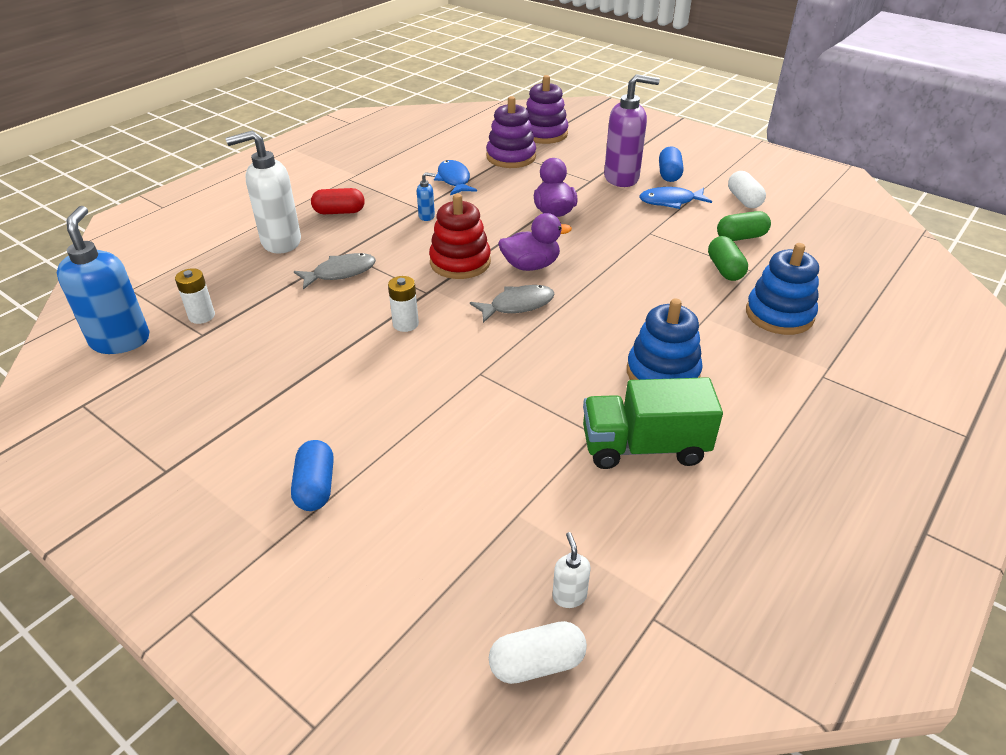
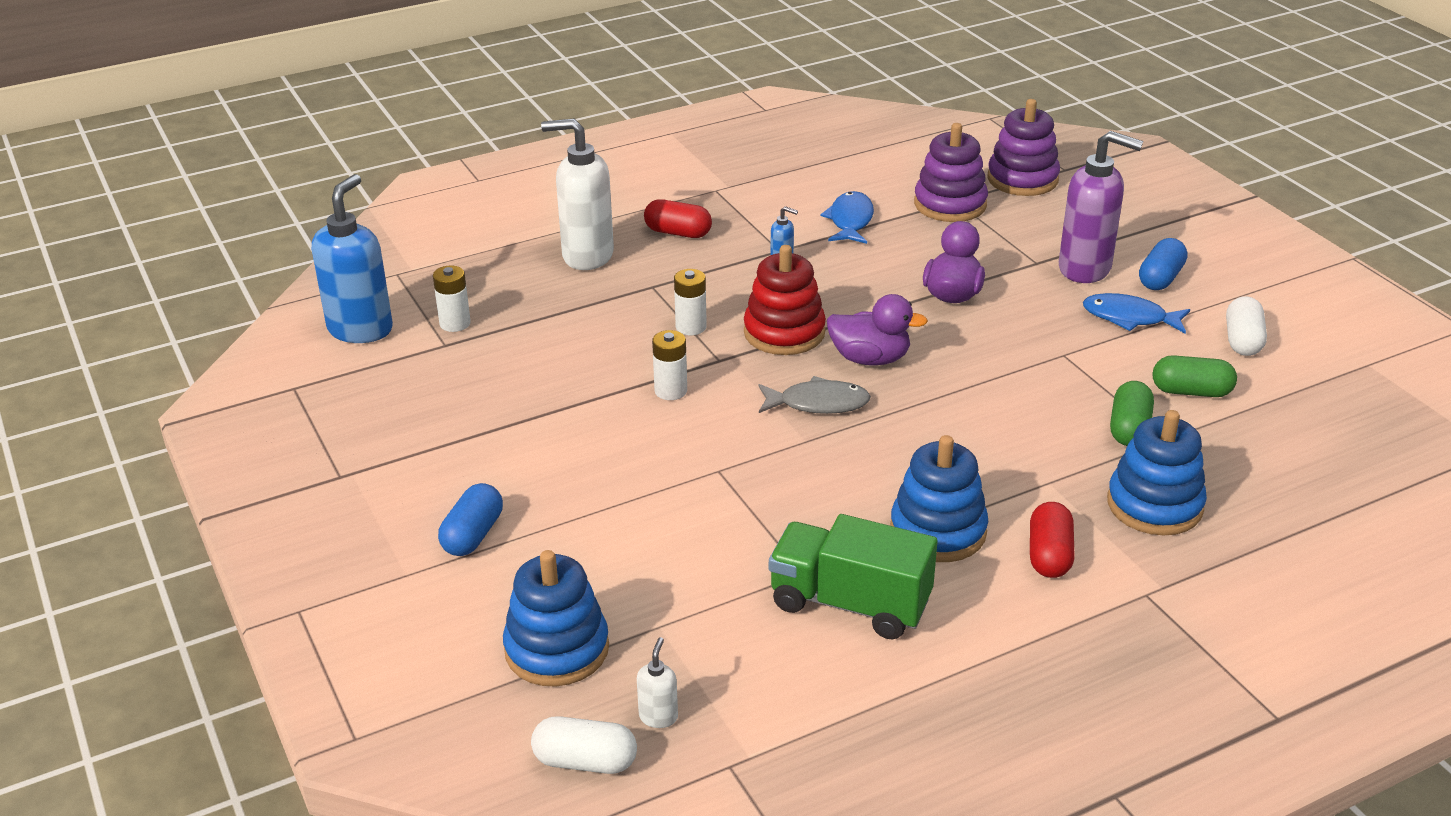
camera: 25 degrees right, 5 degrees down
(340, 273) = (633, 310): grey fish -> none
(391, 274) = (691, 327): none -> white battery
(448, 565) = (557, 649): none -> blue stacking toy
(745, 368) = (1049, 555): none -> red capsule

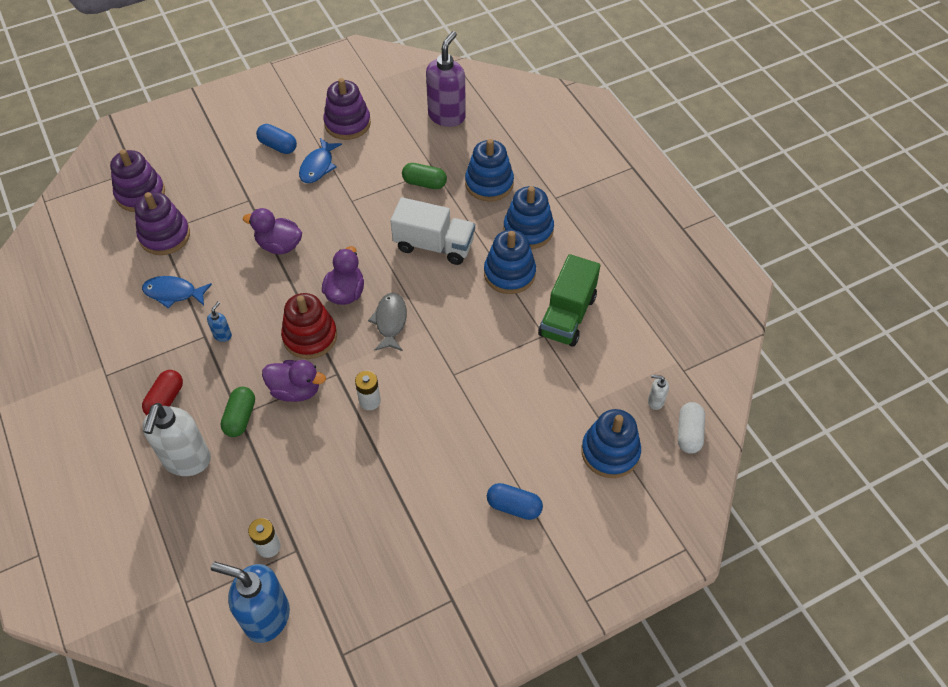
camera: 90 degrees left, 20 degrees up
(691, 327) = (296, 390): white battery -> purple duck
(986, 443) = (434, 245): none -> white truck
(1049, 555) = (528, 230): red capsule -> blue stacking toy
(1085, 269) = (261, 178): purple soap dispenser -> purple soap dispenser (447, 116)
(1191, 391) = (393, 153): green capsule -> green capsule (240, 417)
(1242, 340) = (347, 123): white capsule -> purple stacking toy

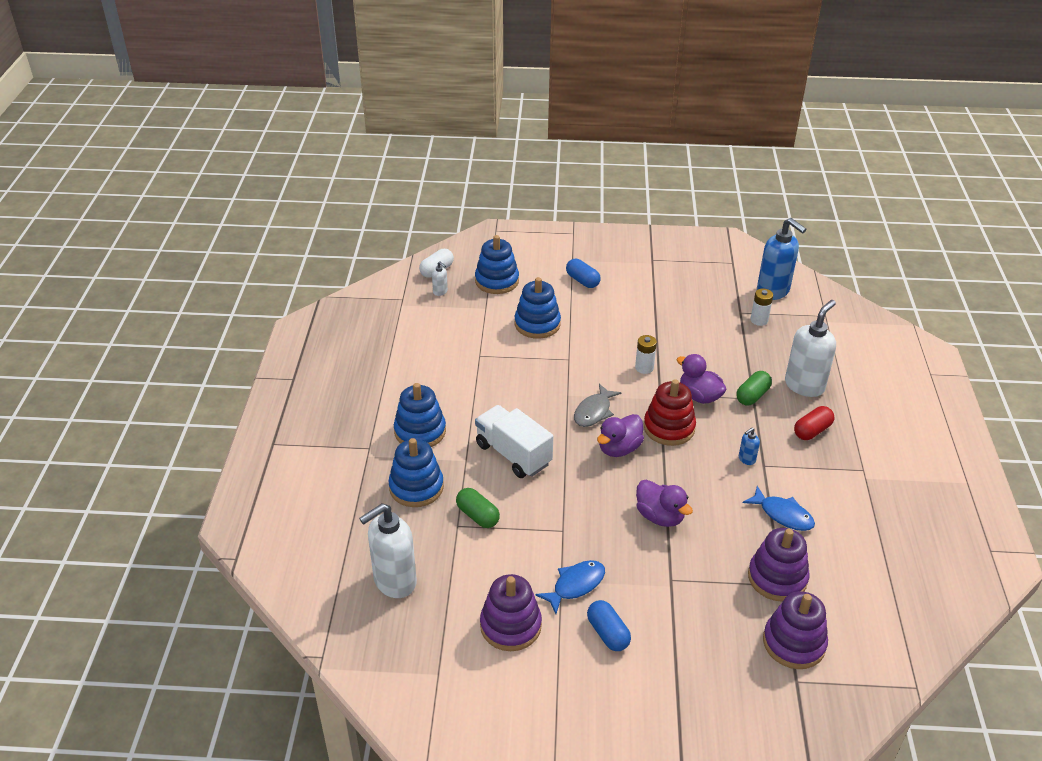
camera: 150 degrees left, 15 degrees down
(447, 116) = (394, 581): purple soap dispenser -> white soap dispenser
(509, 273) = (467, 405): blue stacking toy -> blue stacking toy (537, 324)
(567, 316) = (449, 360): green truck -> none

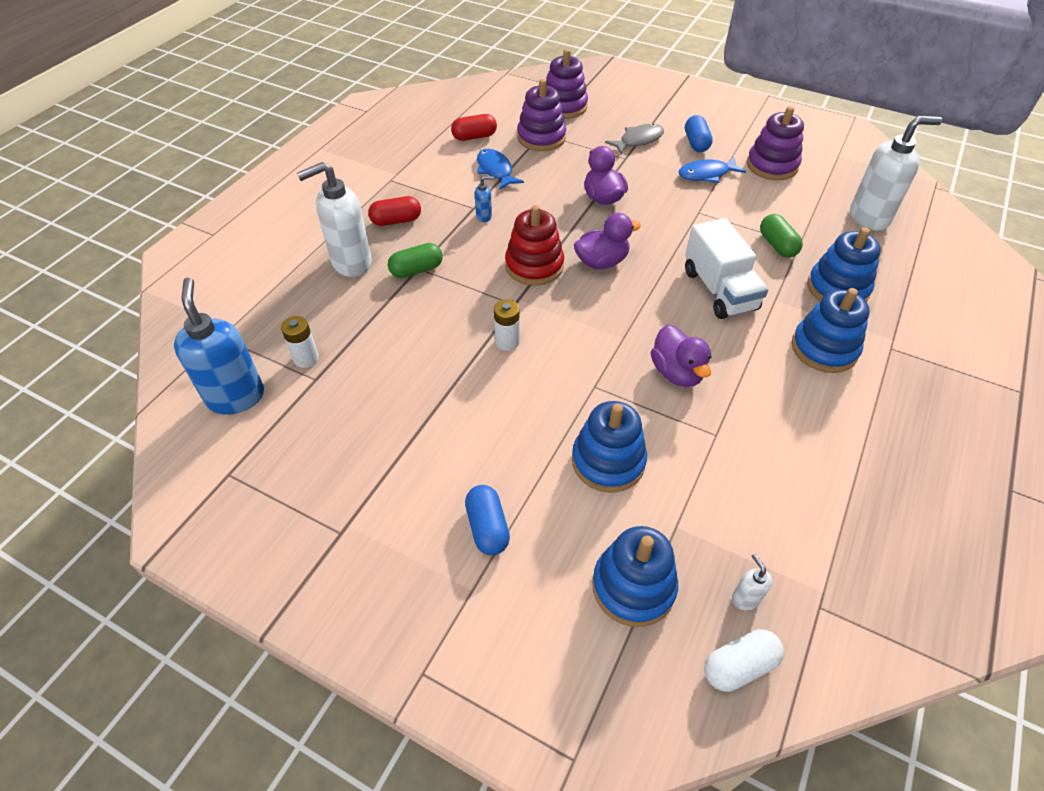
camera: 155 degrees left, 10 degrees up
(594, 411) = (604, 308): grey fish -> grey fish (638, 140)
(699, 396) = (473, 287): purple duck -> purple duck (677, 372)
(844, 553) = (474, 137): none -> red capsule

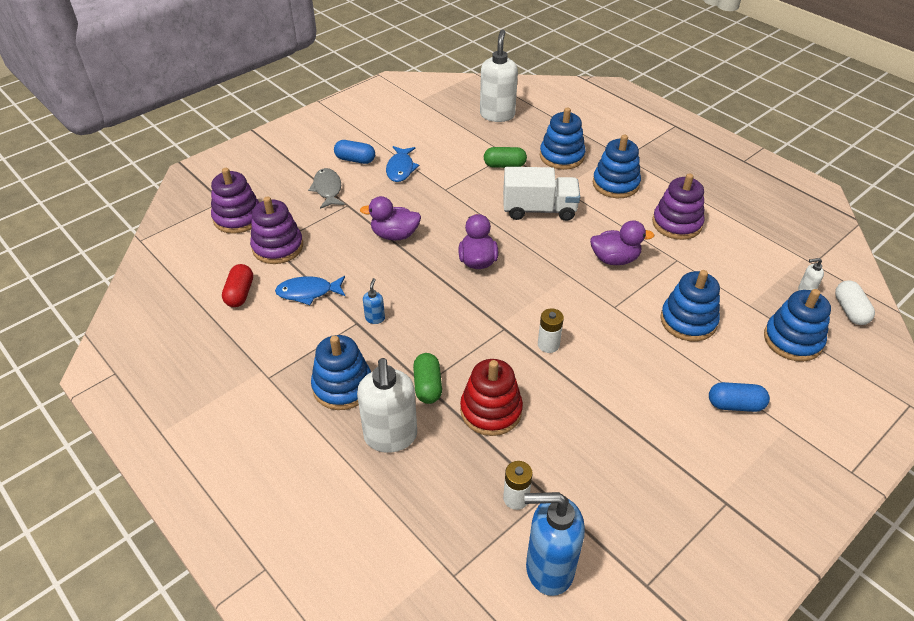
camera: 70 degrees left, 5 degrees down
(396, 221) = (342, 386): red capsule -> blue stacking toy
(534, 266) = (462, 303): red stacking toy -> red stacking toy (491, 410)
(772, 165) = (411, 133): purple stacking toy -> purple stacking toy (676, 224)

